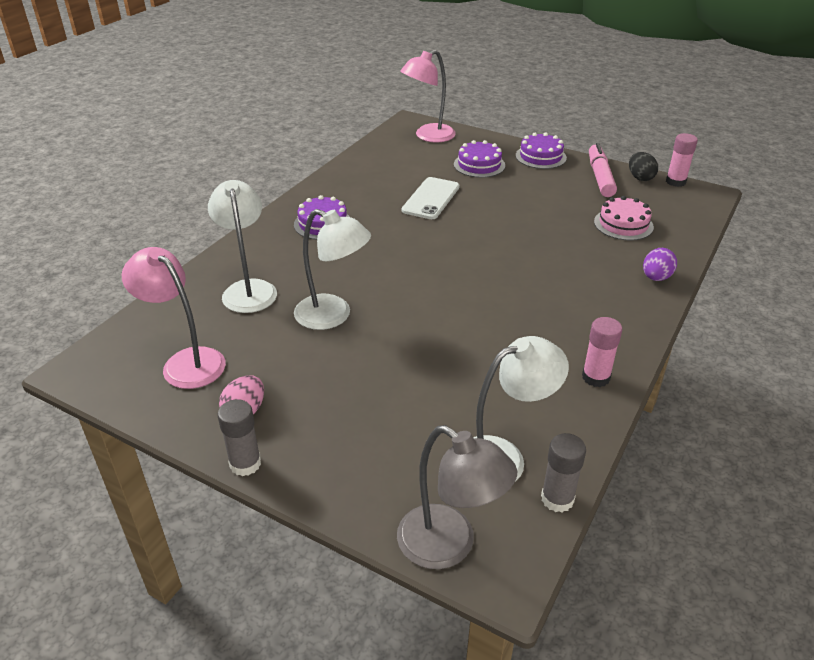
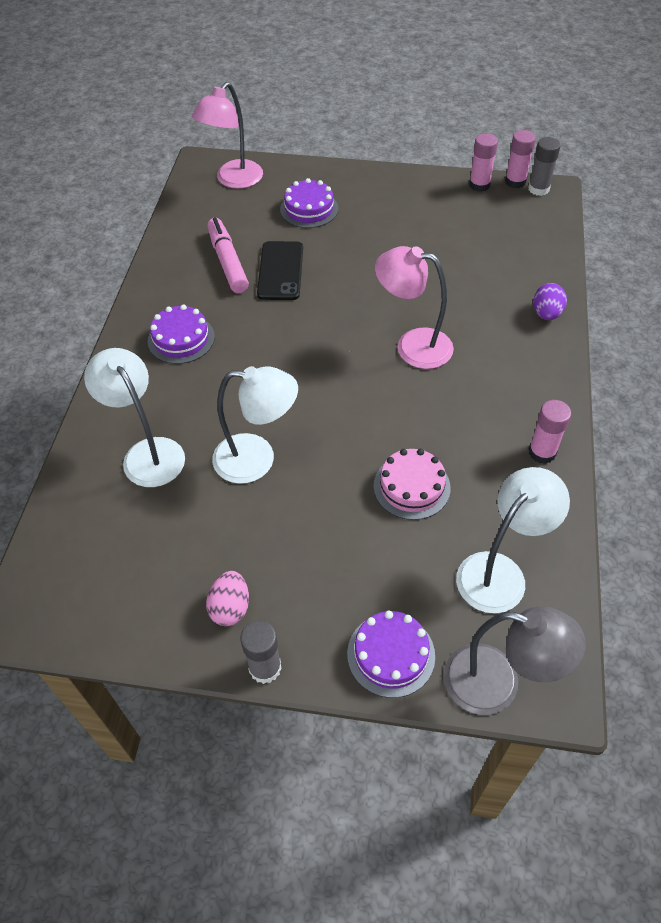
camera: 20 degrees left, 15 degrees up
(186, 362) = (133, 569): pink lamp -> pink lamp (412, 345)
(431, 198) = (280, 271): white phone -> black phone
(540, 156) = (368, 180): purple cake -> purple cake (391, 654)
(557, 499) = (566, 599): grey glue stick -> grey glue stick (538, 189)
(600, 177) = (440, 194): pink marker -> pink marker (228, 262)
(623, 224) = (488, 253): pink cake -> pink cake (411, 487)
(640, 178) = (479, 185): black egg -> pink glue stick

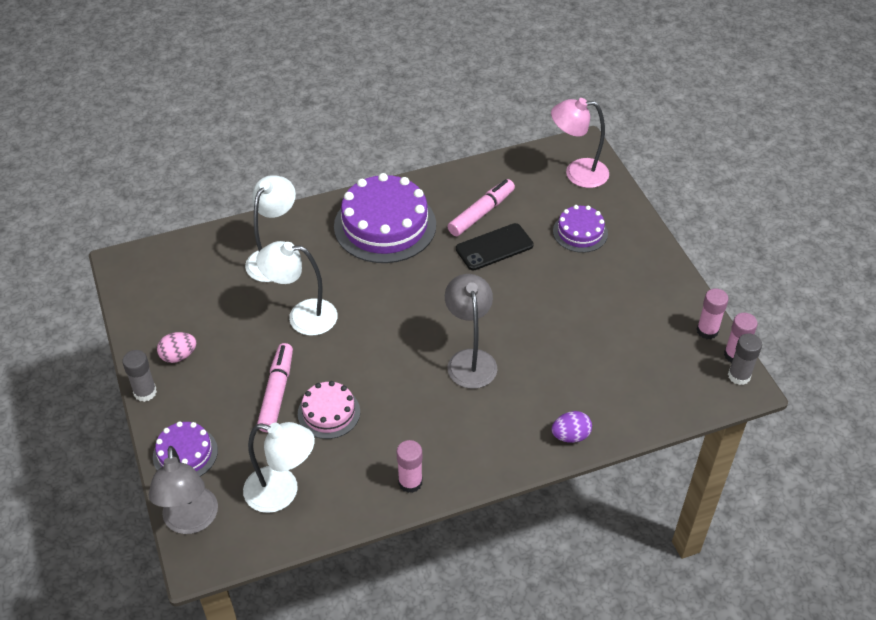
camera: 60 degrees right, 5 degrees down
(181, 339) = (385, 225): purple cake -> purple cake, size x1.88
(257, 459) = (302, 316): white lamp -> white lamp turned 120 degrees clockwise
(353, 524) = (277, 392): none -> pink marker
(412, 345) = (470, 360): pink lamp -> grey lamp

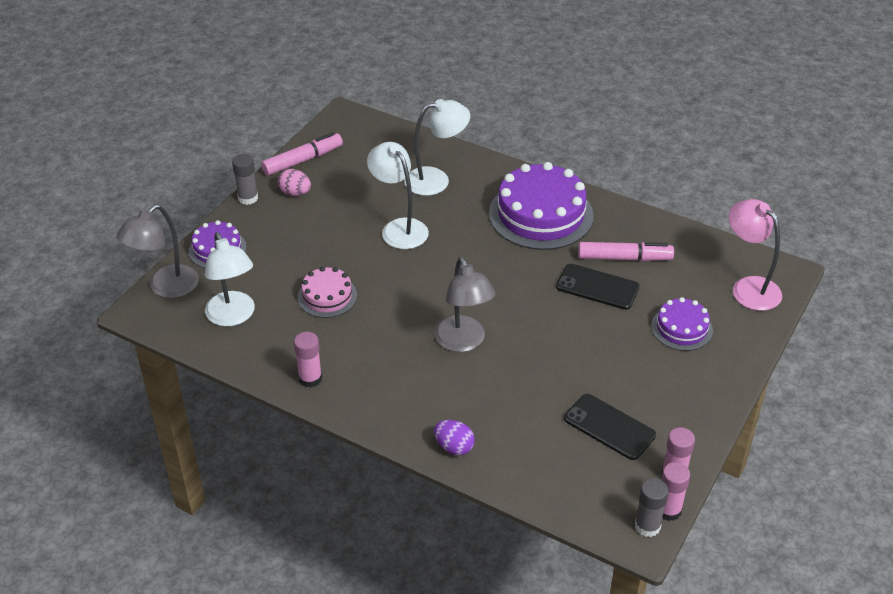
camera: 50 degrees right, 5 degrees down
(277, 392) = (316, 259): pink marker -> pink marker (303, 160)
(470, 360) = (463, 342): grey lamp -> grey lamp turned 120 degrees clockwise
(633, 334) = (609, 427): none -> black phone

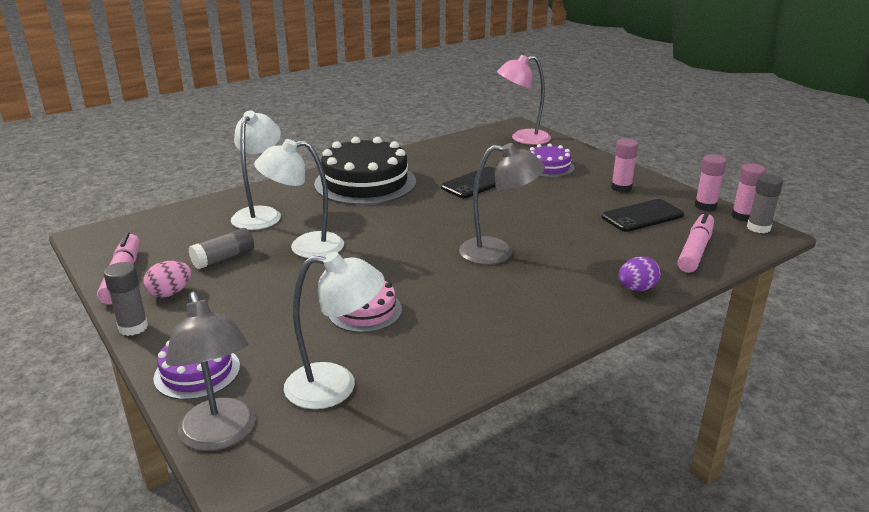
camera: 65 degrees left, 15 degrees down
(310, 378) = (488, 351): pink glue stick -> pink glue stick (621, 188)
(355, 195) = (224, 258): none -> grey glue stick
(541, 214) = (365, 183): purple cake -> black cake
(624, 258) = (452, 166): pink marker -> pink marker (695, 250)

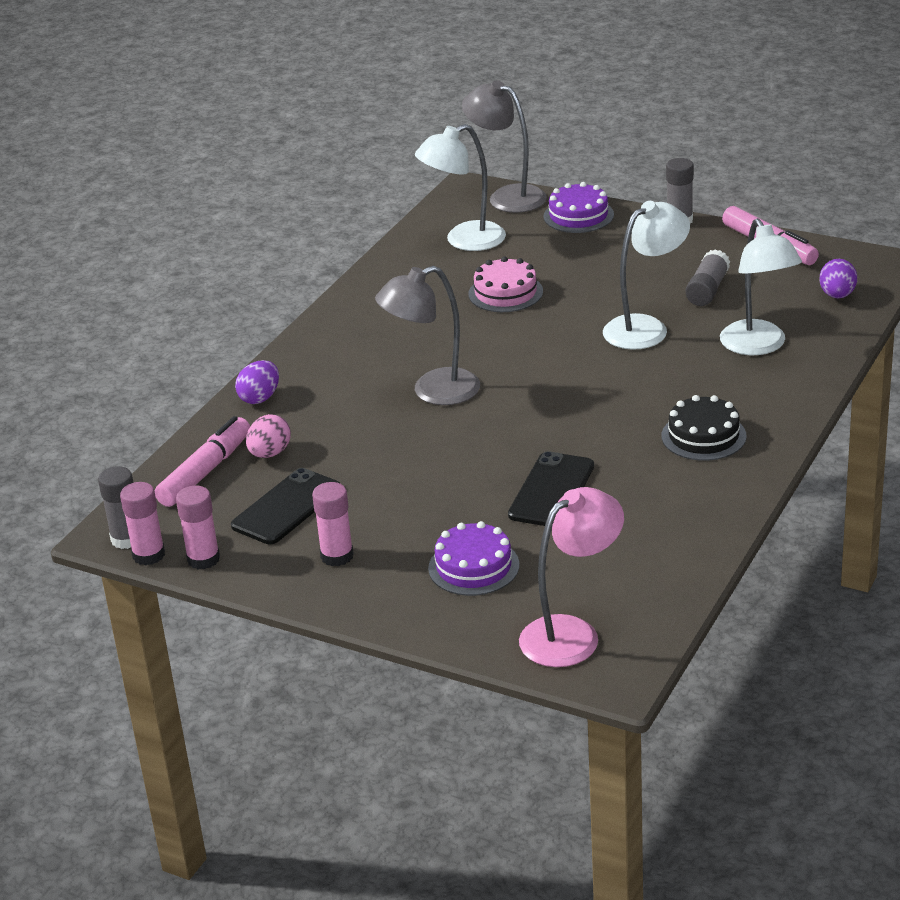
camera: 155 degrees right, 5 degrees up
(159, 226) = (837, 295): none -> purple egg
(170, 293) = (699, 249): pink egg -> pink egg (270, 453)
(365, 183) = (703, 436): black cake -> black cake, size x0.53
(695, 250) = (205, 471): pink marker -> pink marker turned 150 degrees counterclockwise

